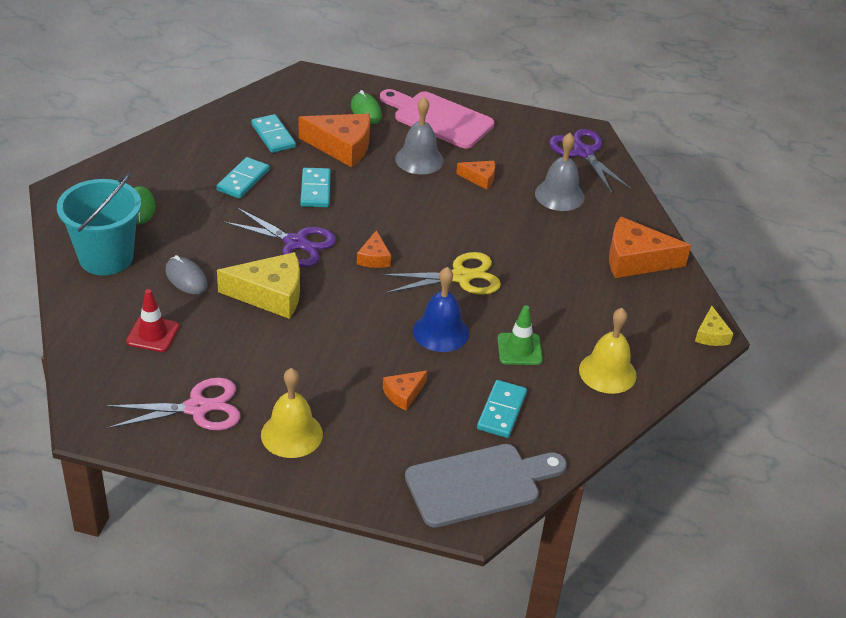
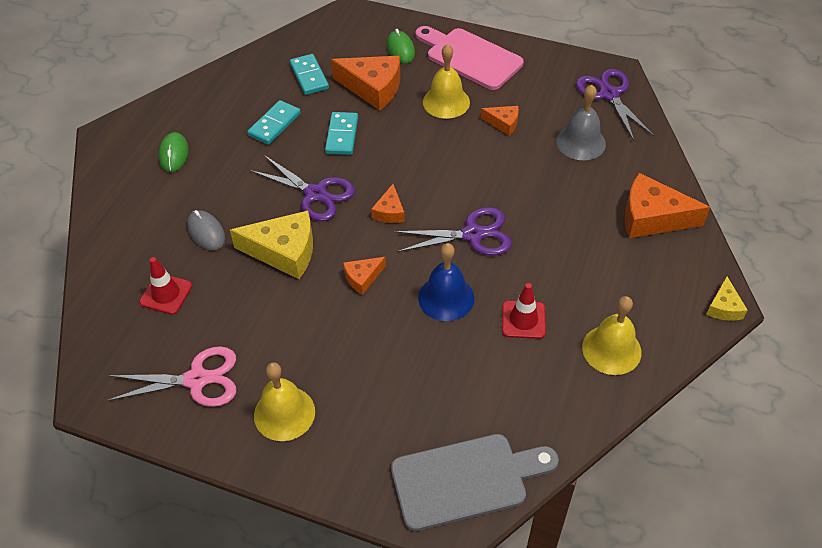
camera: 10 degrees right, 10 degrees up
(106, 258) = (135, 208): turquoise bucket -> none
(403, 394) = (401, 369): orange cheese -> orange cheese (362, 278)
(419, 159) = (446, 102): grey bell -> yellow bell
(461, 277) = (473, 234): yellow scissors -> purple scissors
(501, 411) = (498, 392): turquoise domino -> none
(519, 349) = (523, 320): green traffic cone -> red traffic cone

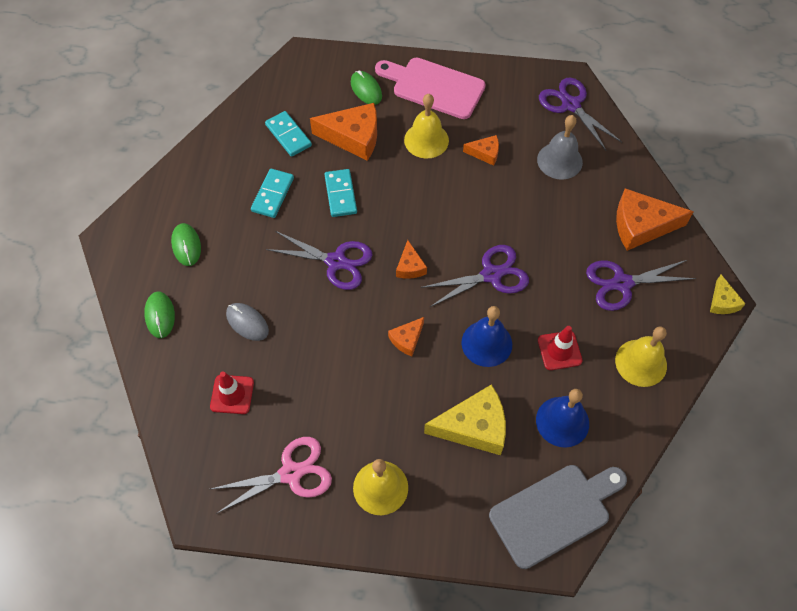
camera: 15 degrees left, 10 degrees up
(124, 210) = (160, 315): none -> green mouse
(284, 252) = (327, 328): yellow cheese -> yellow cheese (474, 427)
(504, 390) = (562, 421): none -> blue bell
(613, 268) = (622, 283): none -> purple scissors

